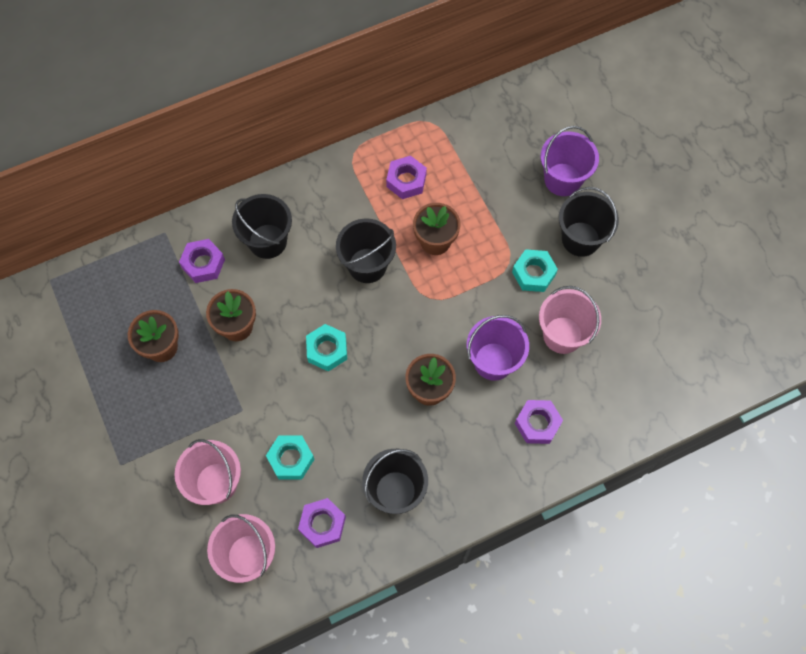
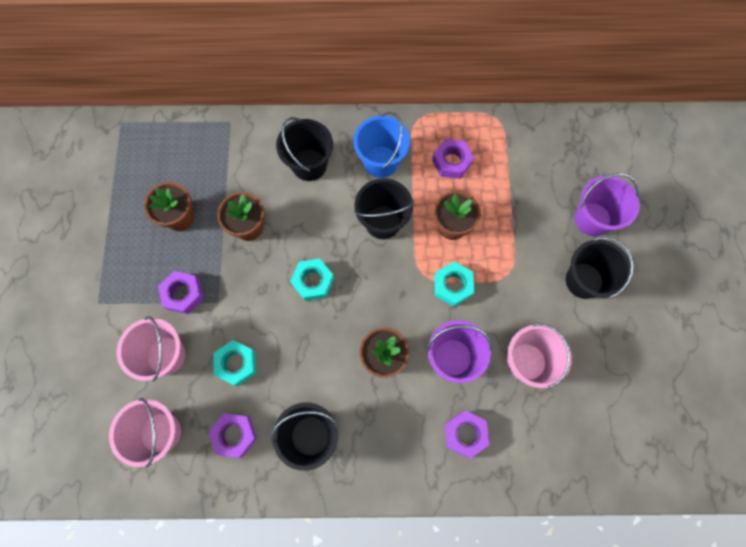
camera: 25 degrees right, 5 degrees up
(203, 264) = (247, 161): purple nut -> purple nut (183, 294)
(337, 209) = (381, 161): none -> blue bucket
(533, 273) = (526, 293): turquoise nut -> turquoise nut (453, 285)

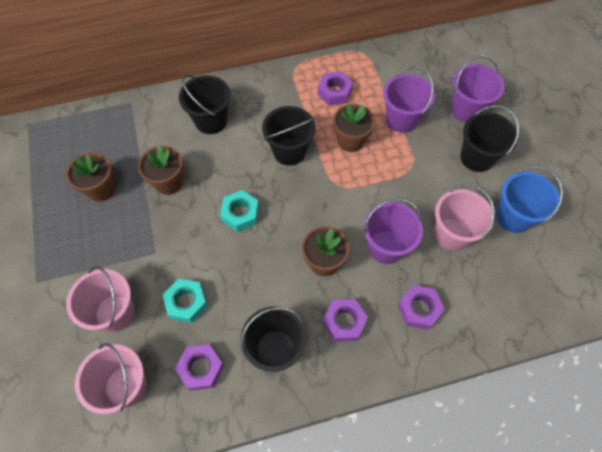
camera: 15 degrees left, 10 degrees down
(183, 294) = (120, 254): purple nut -> purple nut (344, 322)
(381, 161) = (273, 105): blue bucket -> blue bucket (513, 216)
(453, 285) = (367, 188): turquoise nut -> none
(515, 213) = (401, 119): none -> purple bucket

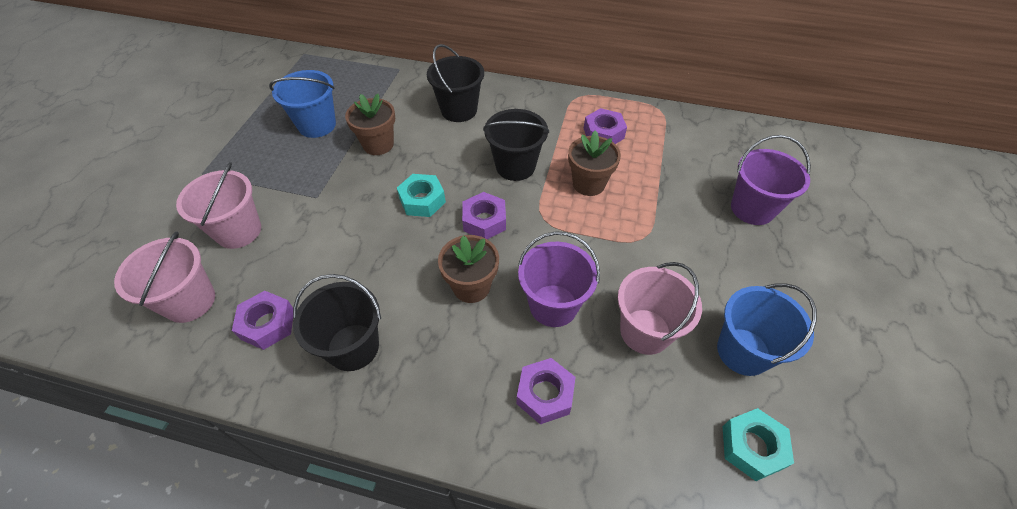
camera: 30 degrees right, 10 degrees down
(101, 189) = (317, 125): brown flower pot -> blue bucket
(186, 303) = (306, 255): turquoise nut -> turquoise nut (752, 447)
(344, 322) = (447, 360): purple nut -> purple nut (484, 221)
(401, 119) = (663, 187): purple bucket -> none
(477, 157) = (733, 263): black bucket -> none

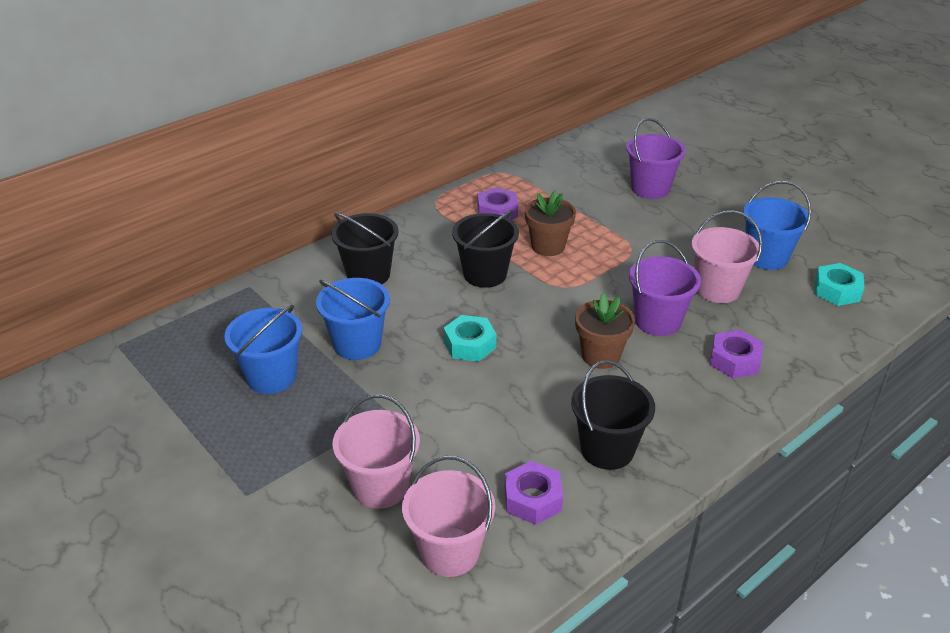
camera: 55 degrees left, 15 degrees down
(378, 144) = (357, 344): brown flower pot -> blue bucket
(484, 221) = (533, 319): purple nut -> none

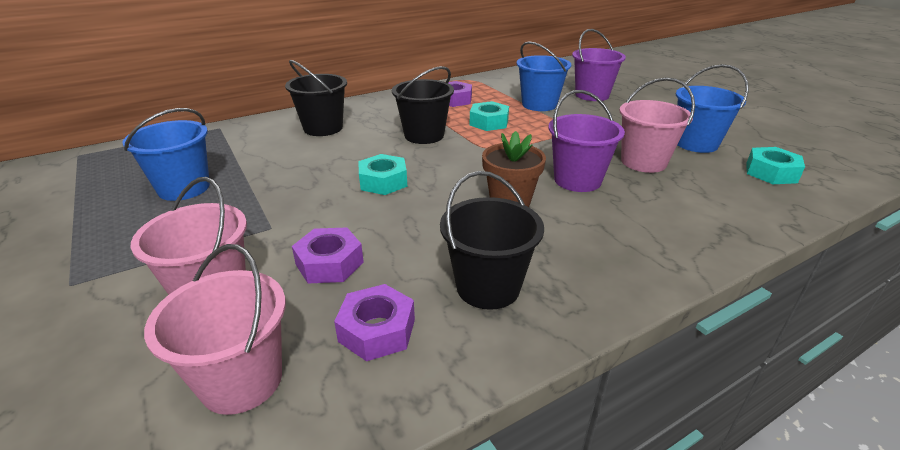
camera: 10 degrees right, 5 degrees down
(357, 344) = (279, 172): blue bucket -> blue bucket (539, 104)
(548, 246) = (489, 122): brown flower pot -> turquoise nut
(734, 360) = (655, 219): purple nut -> purple nut (329, 263)

